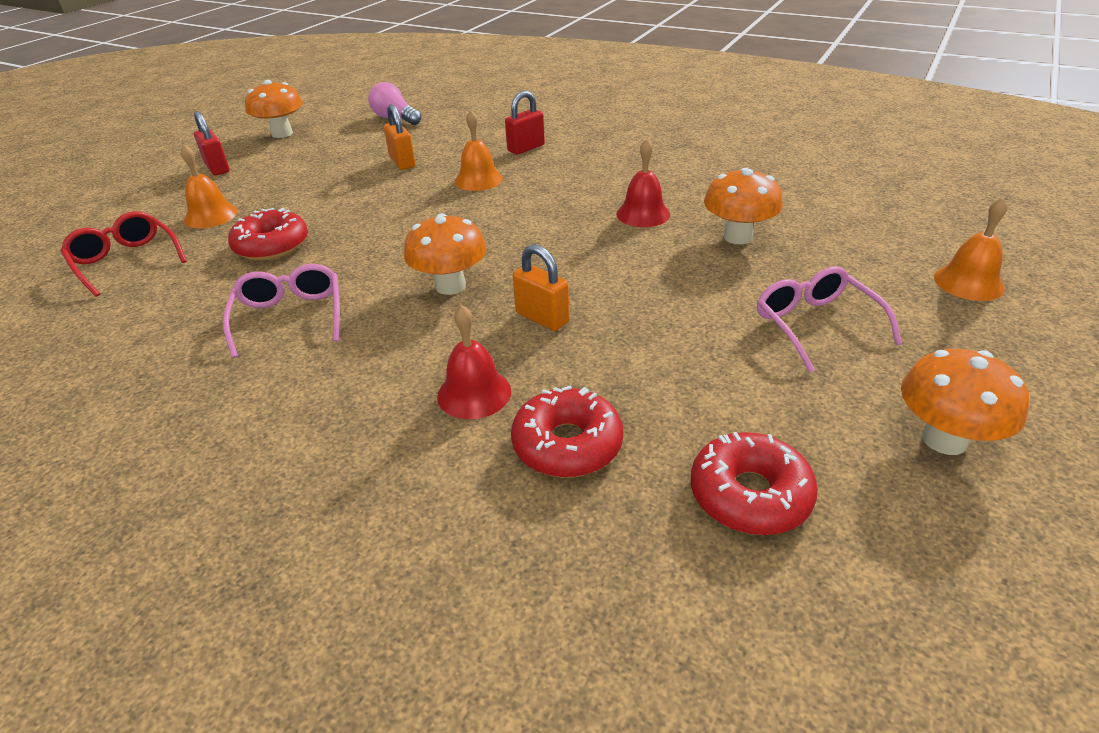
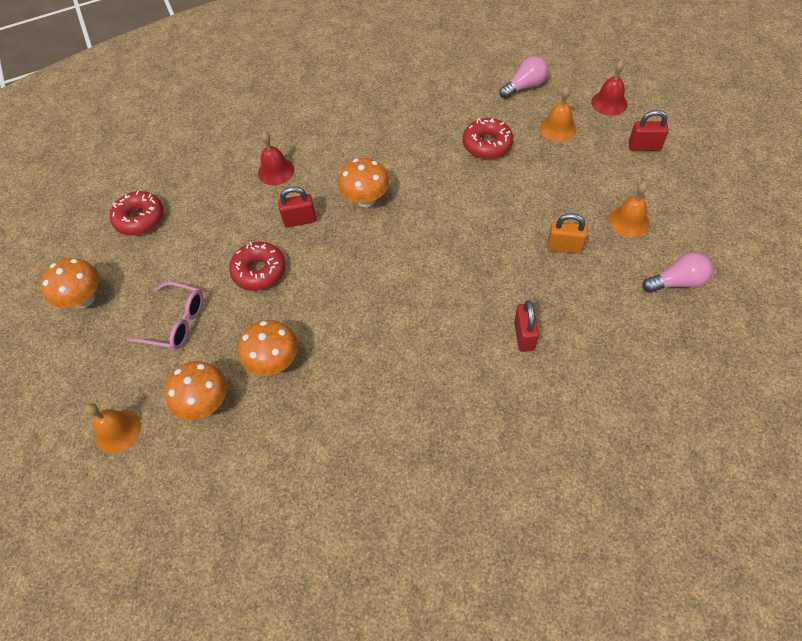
camera: 130 degrees right, 20 degrees up
(126, 261) = (524, 87): red glasses -> pink light bulb
(282, 133) = (697, 198): orange mushroom -> orange mushroom (205, 403)
(290, 316) = (400, 132): pink glasses -> none
(478, 180) = (490, 276): orange bell -> orange bell (629, 221)
(542, 318) = (300, 220): orange padlock -> red padlock
(567, 444) = (218, 184): red donut -> red donut (259, 271)
(643, 214) = (350, 334): red bell -> red bell (609, 103)

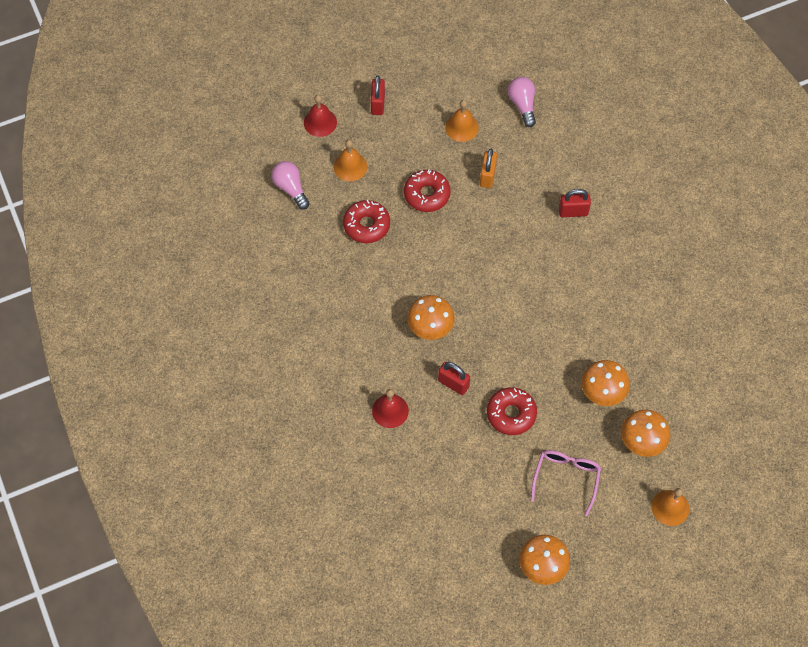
camera: 95 degrees left, 5 degrees up
(140, 218) = (447, 534): red donut -> red donut (427, 194)
(300, 220) = (453, 384): red padlock -> red padlock turned 45 degrees counterclockwise

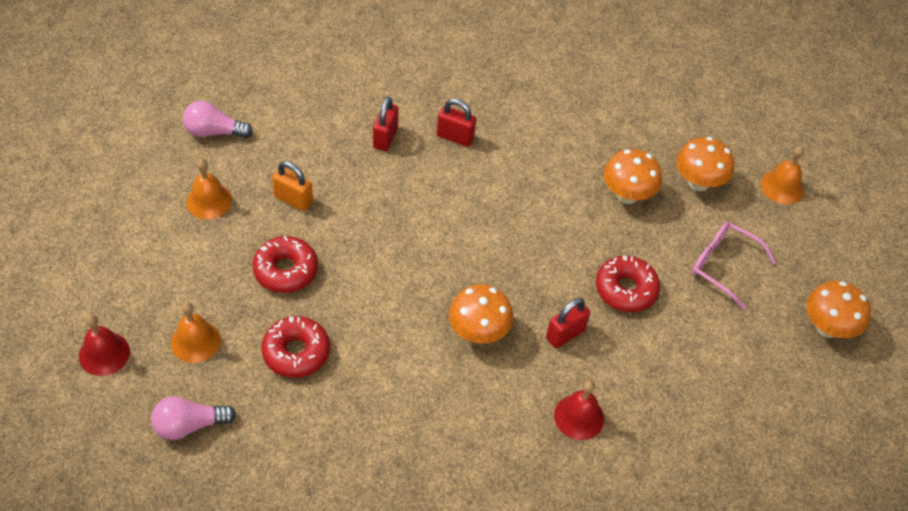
camera: 75 degrees left, 10 degrees down
(378, 104) = (118, 277): red padlock -> red padlock (455, 137)

